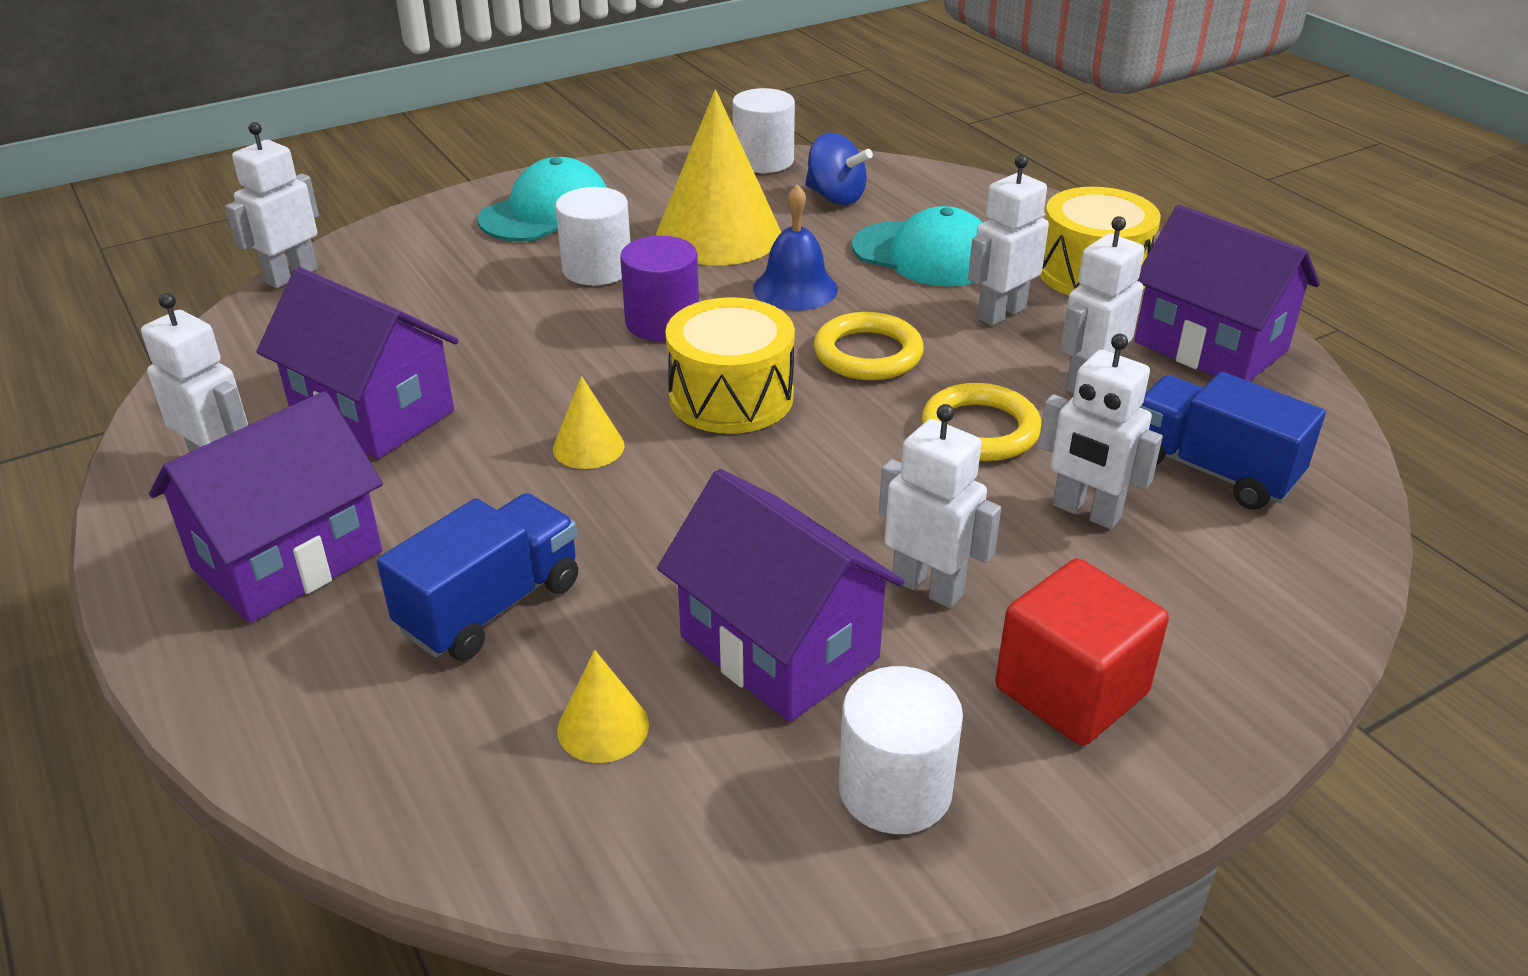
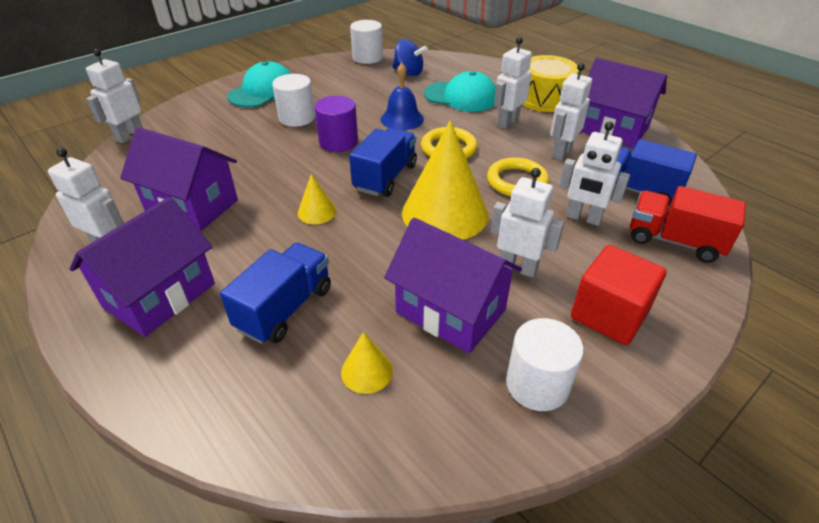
camera: 10 degrees left, 5 degrees up
(718, 234) = (355, 95): yellow cone -> yellow cone (444, 213)
(731, 397) = (385, 177): yellow drum -> blue truck
(1252, 574) = (674, 241): none -> red truck

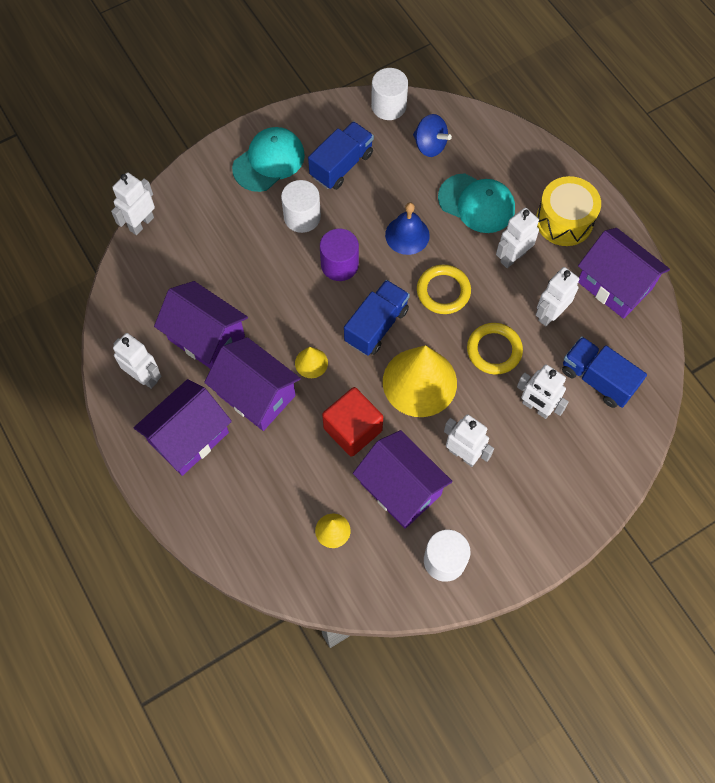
camera: 10 degrees right, 25 degrees up
(251, 245) = (256, 395): none -> purple house
(285, 308) = (280, 465): blue truck -> blue truck (341, 165)
(609, 315) = (516, 512): red cube -> red cube (353, 429)
(674, 241) = (602, 446): red truck -> none

